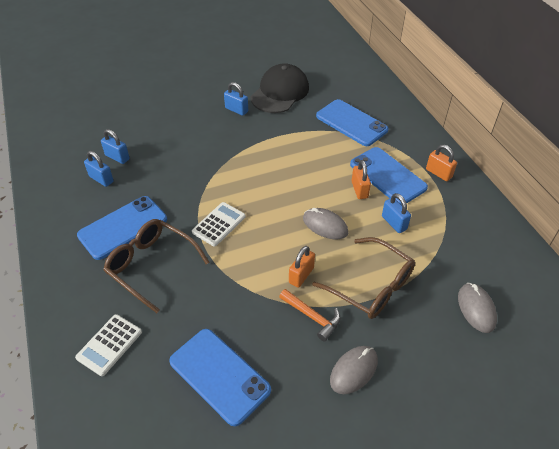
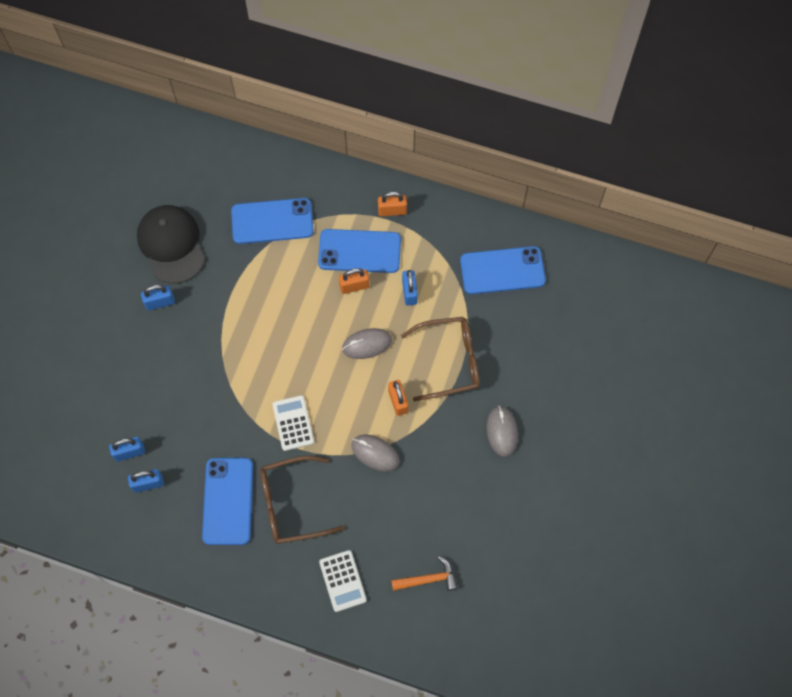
camera: 50 degrees left, 20 degrees up
(219, 375) = (432, 521): blue phone -> blue phone (502, 270)
(312, 317) = (439, 423): orange hammer -> orange hammer (428, 579)
(359, 190) = (354, 286): orange padlock -> orange padlock turned 45 degrees counterclockwise
(394, 223) = (409, 292): blue padlock -> blue padlock turned 75 degrees clockwise
(476, 309) = (526, 310): grey mouse -> grey mouse (375, 453)

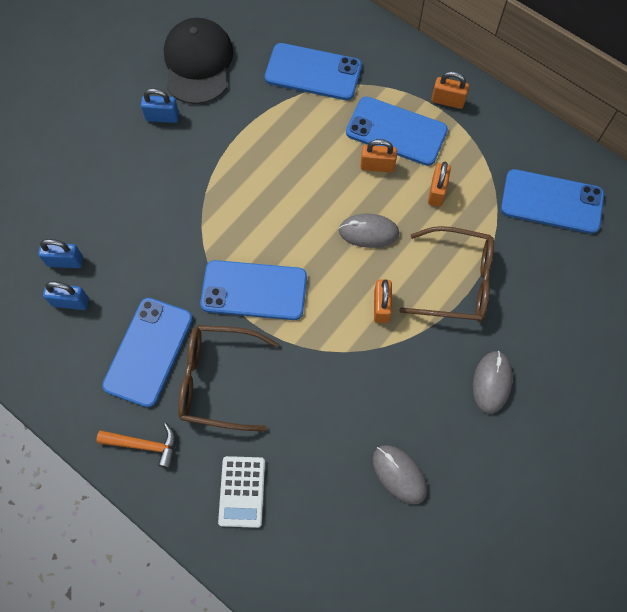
camera: 20 degrees right, 0 degrees up
(293, 423) = (254, 290): white calculator -> blue phone
(375, 453) = (334, 356): grey mouse -> grey mouse (399, 474)
(409, 292) = (436, 192): blue padlock -> orange padlock
(428, 579) = (344, 527): orange hammer -> orange hammer (144, 445)

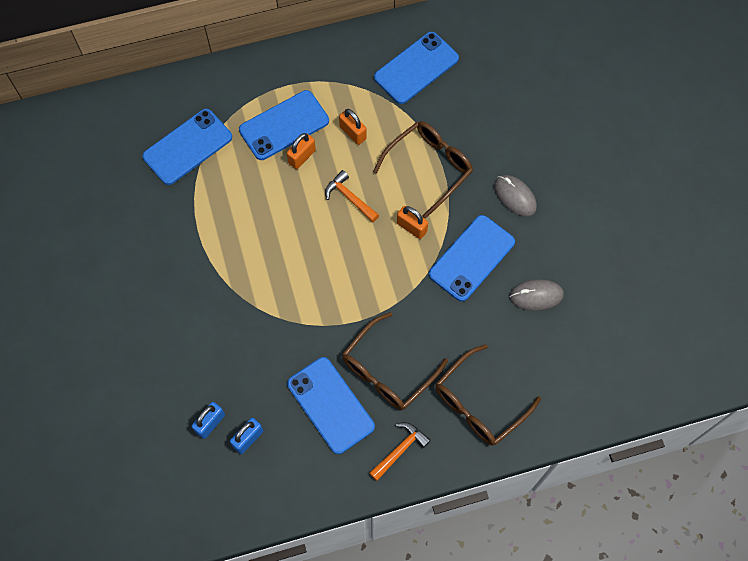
camera: 55 degrees left, 0 degrees up
(162, 117) = (138, 278): blue padlock -> none
(198, 63) = (110, 222): black cap -> none
(242, 491) = (479, 403): white calculator -> brown glasses
(254, 290) = (336, 303): blue phone -> blue phone (471, 258)
(368, 232) = (349, 198): grey mouse -> orange hammer
(447, 101) = (286, 75): orange padlock -> none

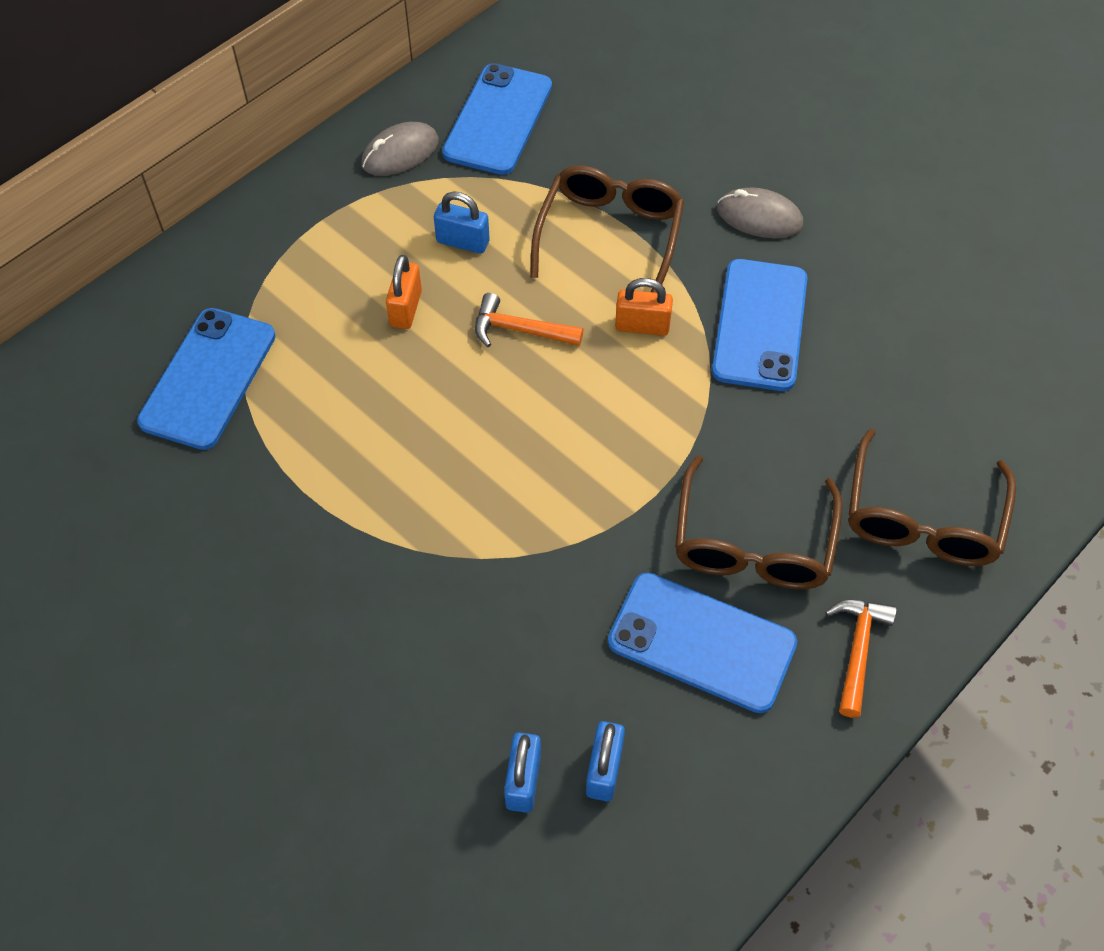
camera: 30 degrees left, 10 degrees down
(284, 125) = (348, 279): blue phone -> none
(353, 133) = (463, 242): orange padlock -> blue padlock
(536, 296) = (888, 330): grey mouse -> grey mouse (400, 153)

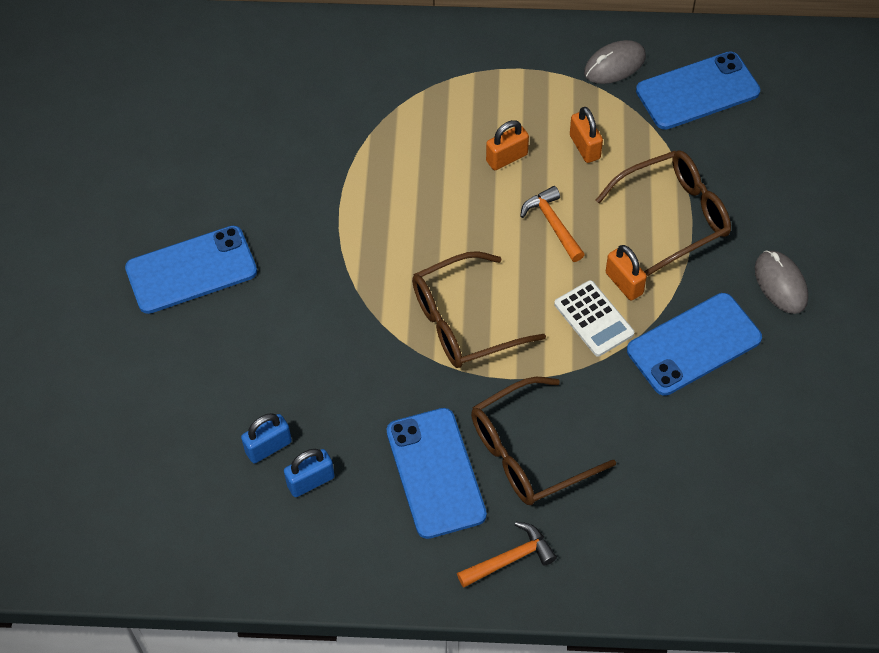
camera: 50 degrees right, 0 degrees up
(208, 378) = (363, 107): blue phone -> blue phone (191, 270)
(400, 153) = (614, 65): grey mouse -> grey mouse turned 45 degrees counterclockwise
(463, 242) = (584, 147): blue padlock -> orange padlock
(657, 378) = (594, 319): none -> white calculator
(922, 518) = (641, 533): brown glasses -> brown glasses (464, 322)

